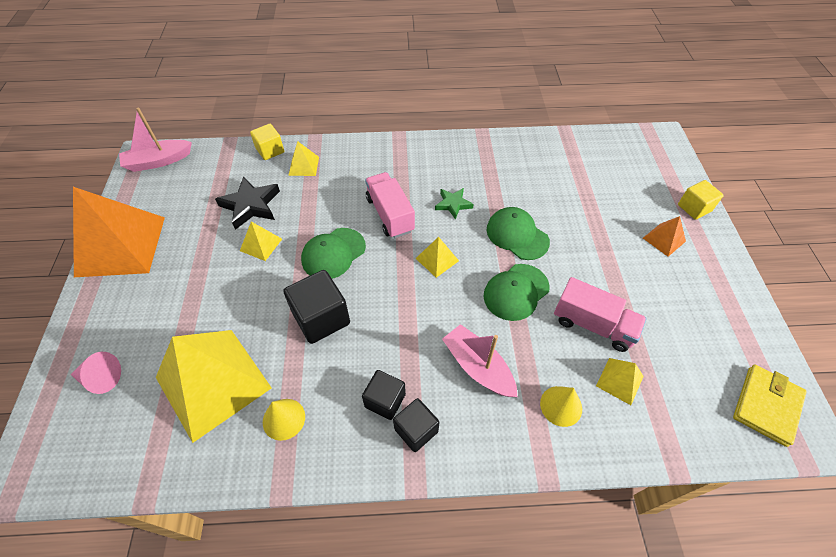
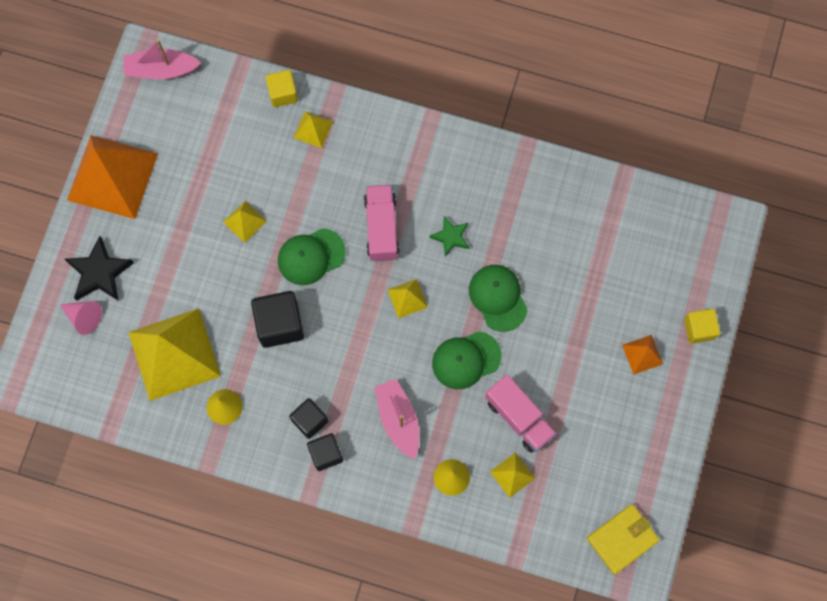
camera: 20 degrees right, 20 degrees up
(251, 205) = (245, 167): black star -> black star (99, 272)

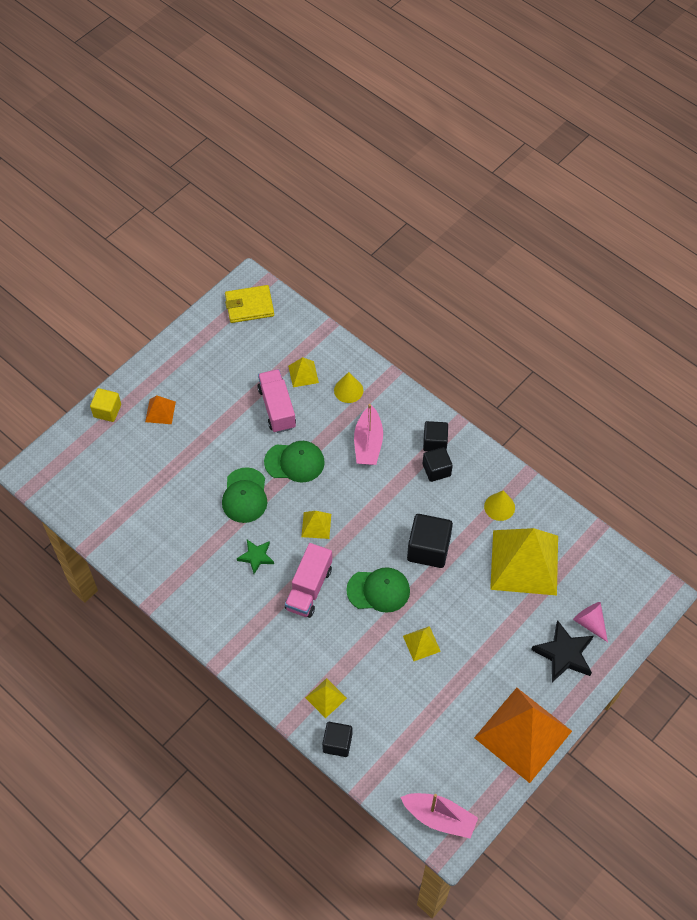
camera: 155 degrees left, 15 degrees down
(283, 93) = (337, 743): yellow cube -> black cube

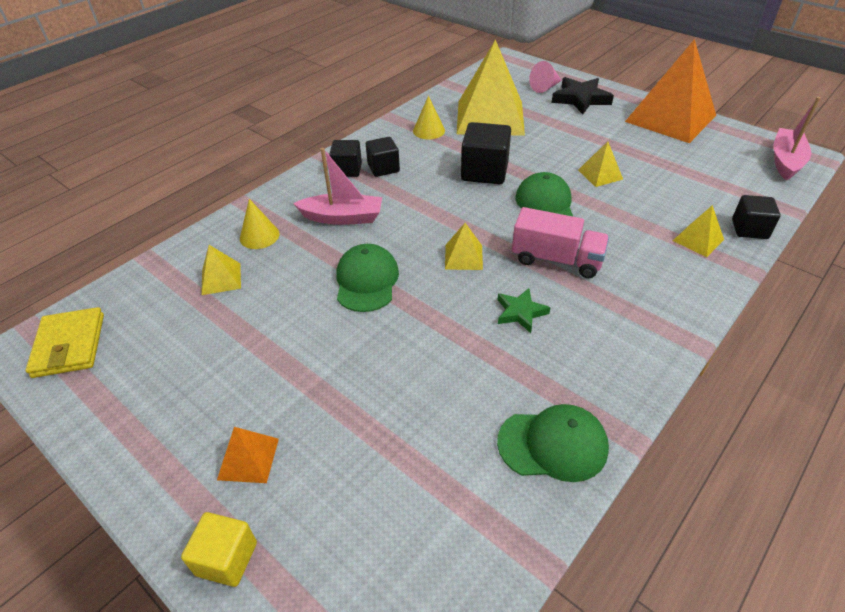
camera: 90 degrees left, 15 degrees down
(245, 495) = (421, 330): green cap -> green cap (553, 444)
(277, 408) = (273, 303): pink truck -> none

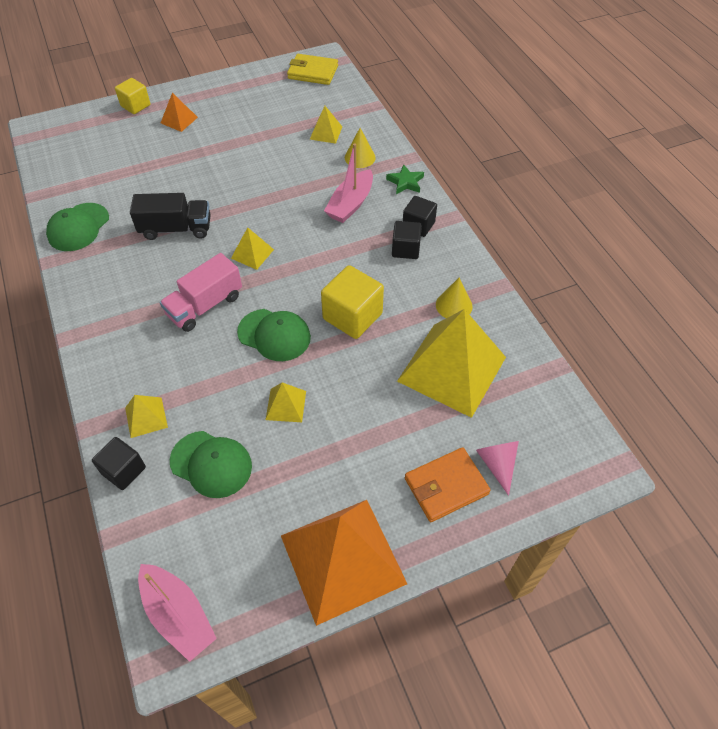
camera: 115 degrees right, 10 degrees up
(366, 281) = (269, 196): green cap -> green cap (211, 464)
(476, 336) = (176, 229): none -> black truck
(484, 172) = (352, 316): black cube -> yellow cube
(520, 312) = (175, 259): green star -> green star (405, 182)
(580, 99) = (446, 486): black star -> orange wallet

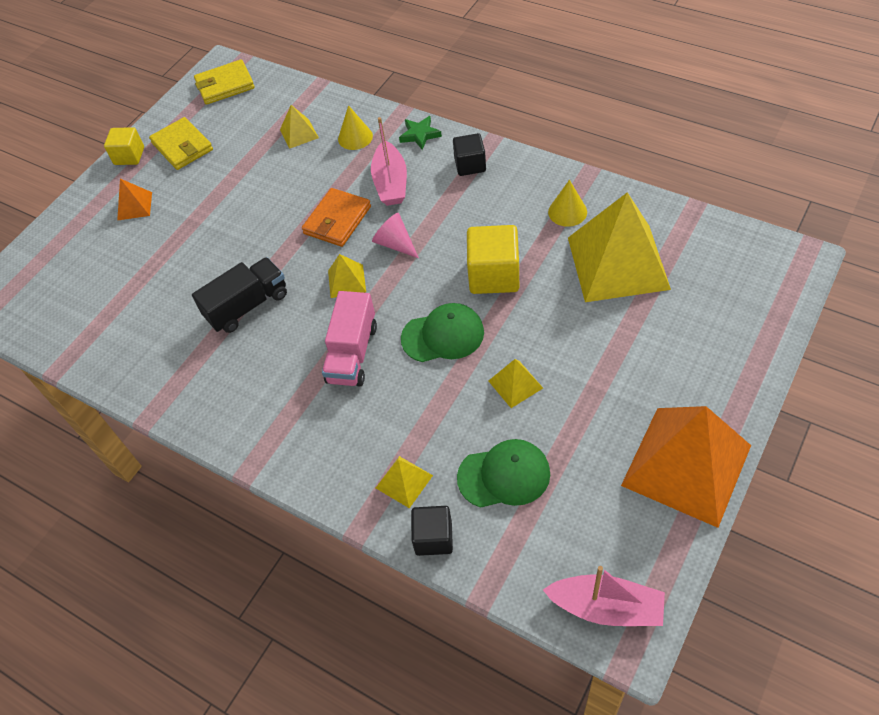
camera: 30 degrees left, 0 degrees up
(78, 227) = (142, 368): green cap -> none
(135, 106) = (70, 219): yellow cube -> yellow cube (129, 156)
(245, 98) = (182, 146): none -> yellow wallet
(405, 249) = (480, 191): black cube -> none
(446, 486) = (705, 354): orange wallet -> orange wallet (337, 220)
(497, 464) = (724, 310): pink cone -> pink cone (395, 243)

